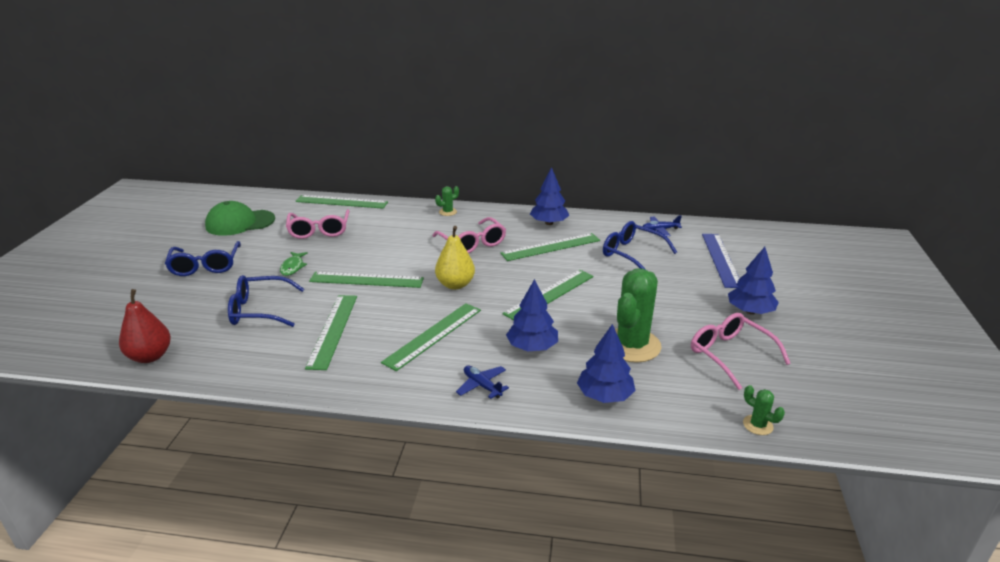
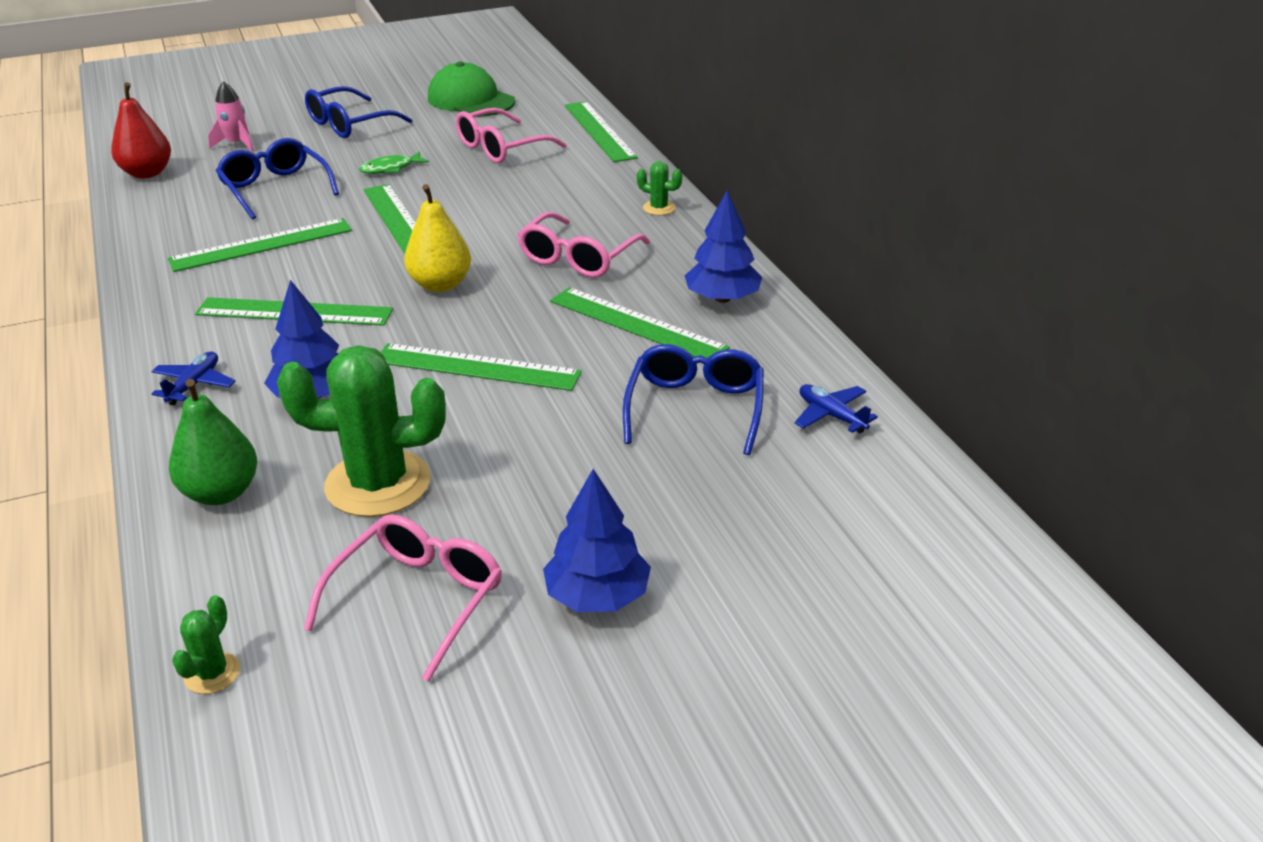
camera: 60 degrees right, 5 degrees up
(164, 311) = (236, 144): none -> pink rocket
(604, 396) = (221, 493): blue tree -> green pear
(721, 259) = (783, 517): blue ruler -> none

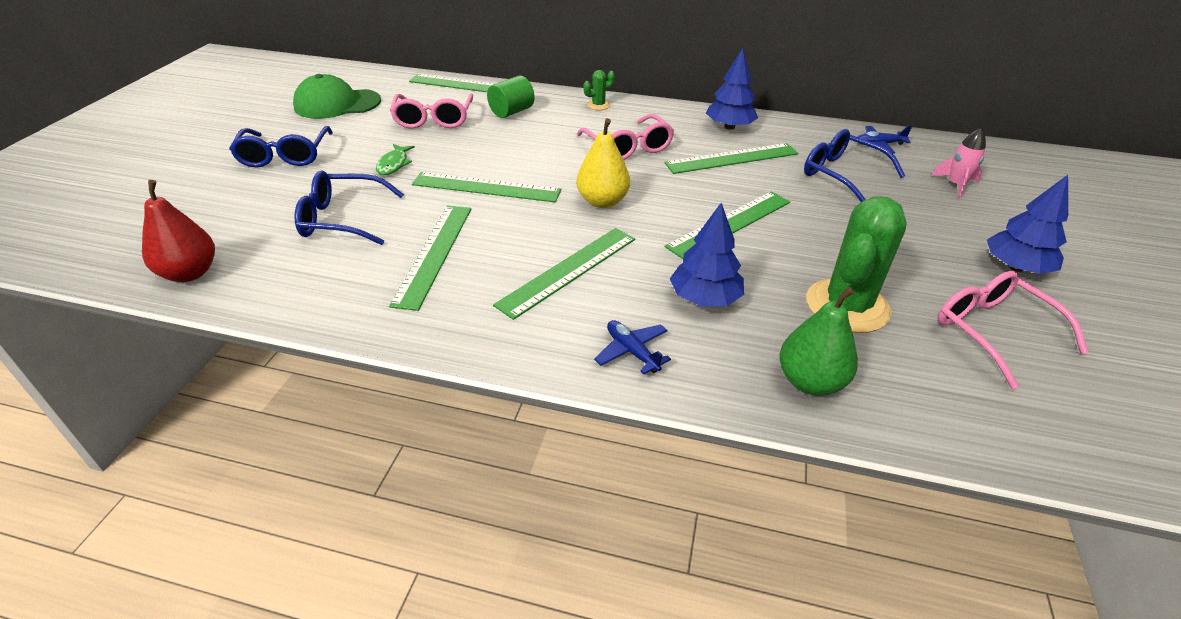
camera: 55 degrees left, 5 degrees up
(212, 673) = (1048, 450): green cactus -> none
(236, 144) = (220, 212): pink rocket -> pink rocket (955, 185)
(572, 174) = (512, 112): none -> green cylinder

